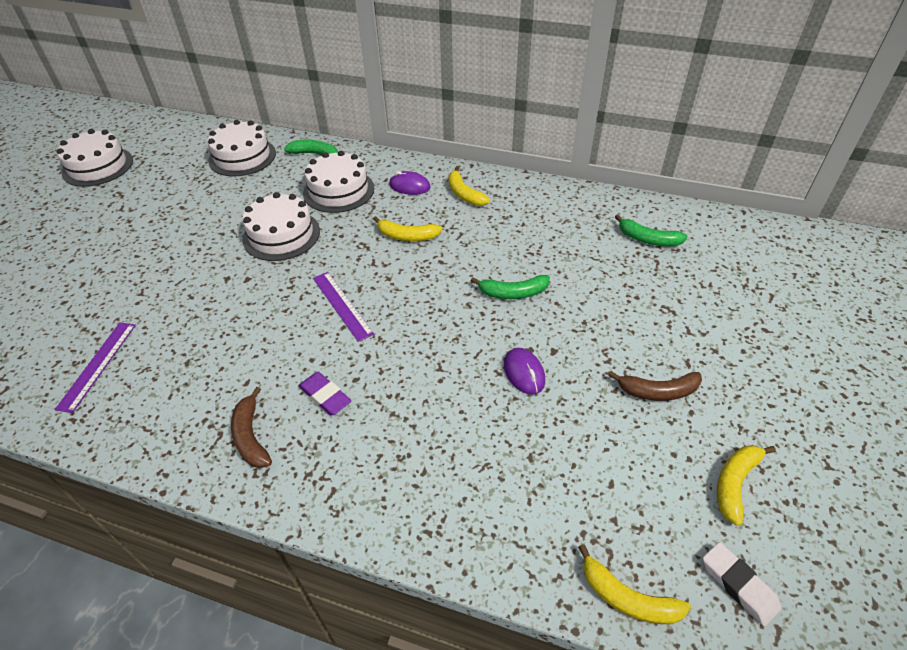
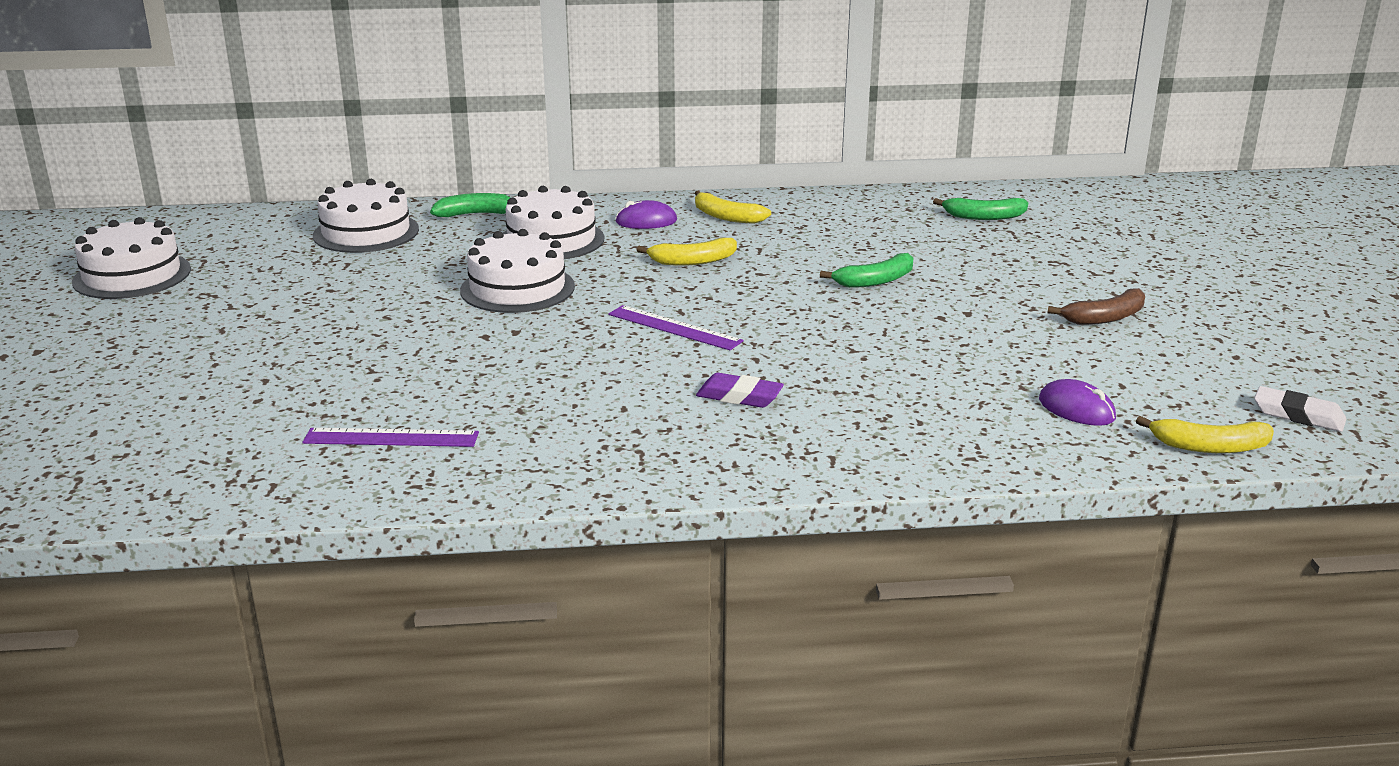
camera: 25 degrees left, 20 degrees down
(97, 365) = (391, 438): purple ruler -> purple ruler turned 75 degrees counterclockwise
(251, 436) = (683, 443): brown banana -> none
(524, 373) = (952, 334): purple mouse -> purple mouse (1076, 409)
(735, 483) = (1236, 358): yellow banana -> none

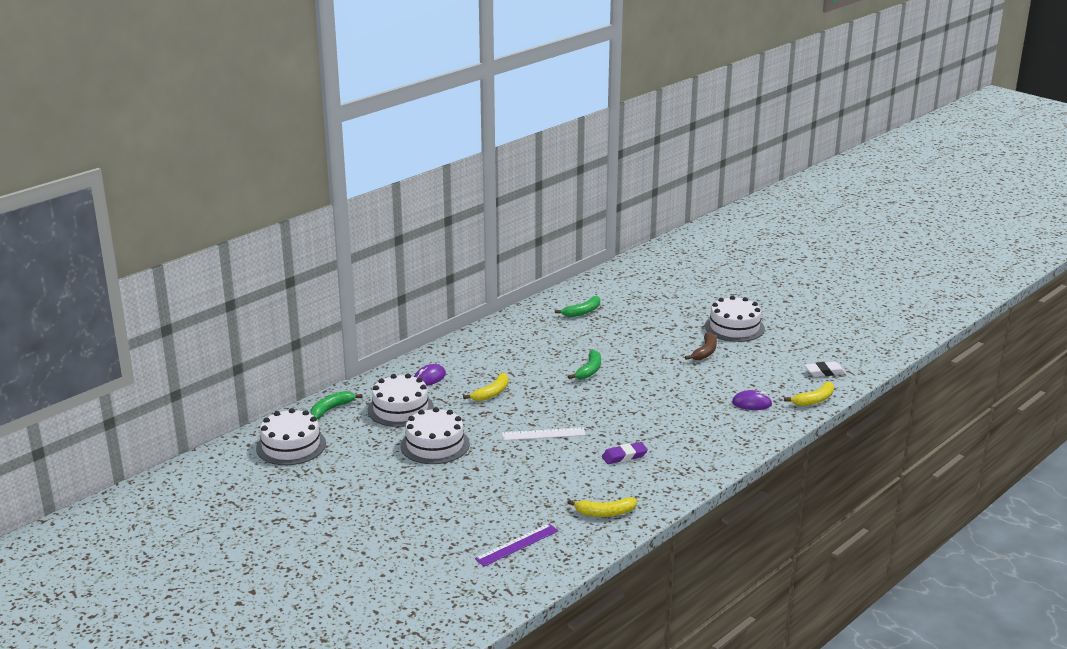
camera: 40 degrees left, 0 degrees up
(132, 275) = (209, 529): white cake -> white cake (734, 327)
(674, 328) = (543, 434): purple ruler -> white ruler
(726, 217) = (464, 359): yellow banana -> yellow banana (605, 513)

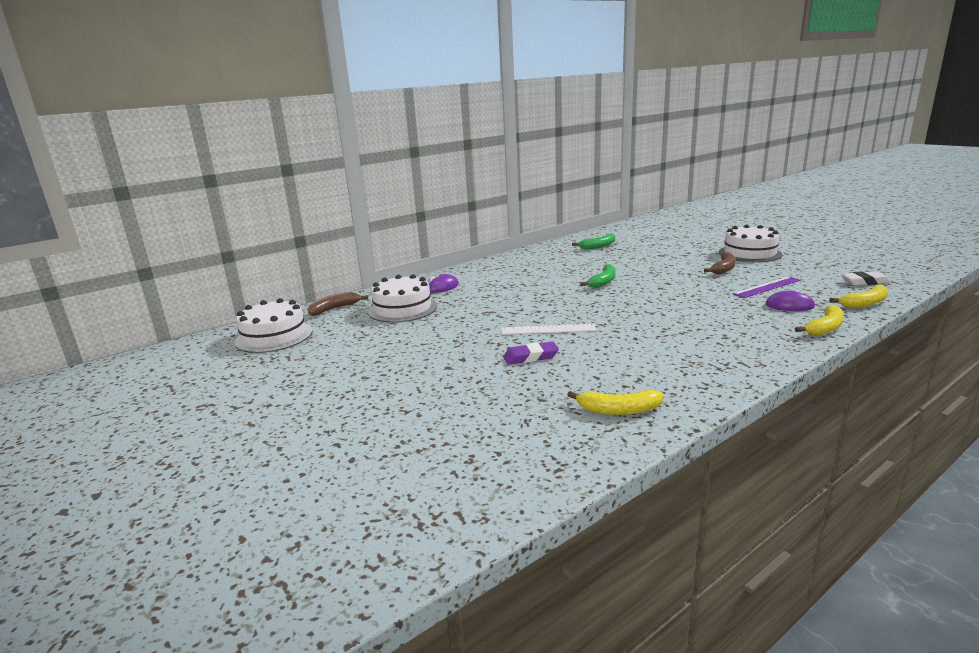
camera: 10 degrees right, 5 degrees down
(331, 409) = (334, 309): green banana -> brown banana
(435, 445) = (424, 337): white cake -> none
(491, 393) = (499, 298): yellow banana -> yellow banana (825, 328)
(517, 545) = (490, 446): purple ruler -> purple ruler (767, 287)
(624, 456) = (643, 350): purple eraser -> purple eraser (530, 357)

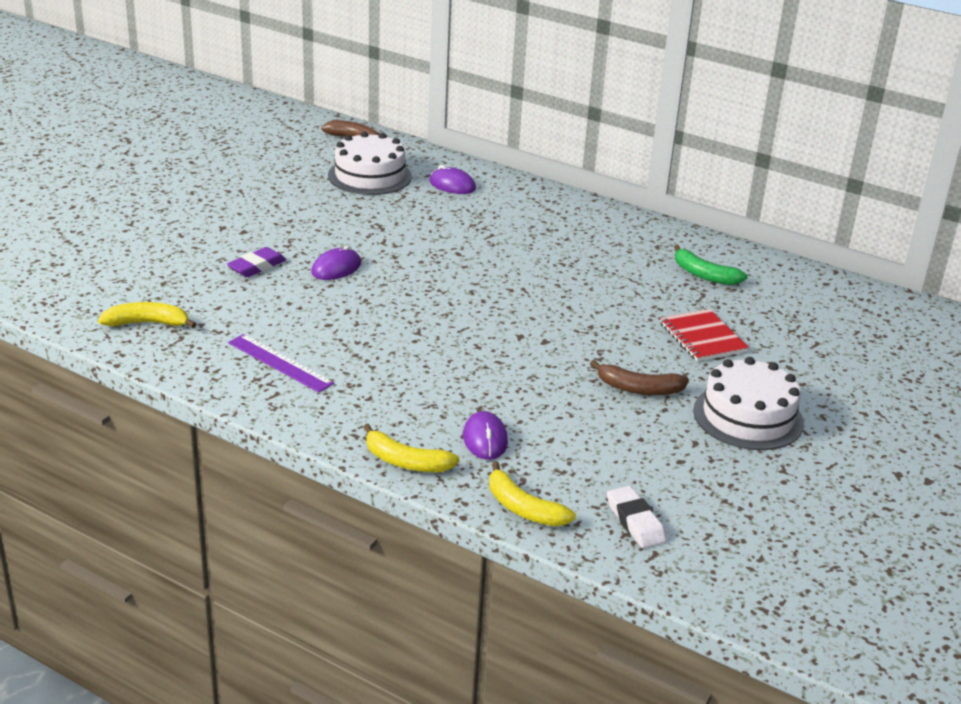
camera: 65 degrees right, 10 degrees up
(274, 336) = (271, 129): white cake -> none
(530, 357) = (257, 267): purple eraser -> purple eraser turned 75 degrees clockwise
(548, 329) = (336, 268): white ruler -> purple mouse
(603, 282) = (525, 291): green banana -> none
(618, 410) = (147, 323): yellow banana -> yellow banana turned 105 degrees clockwise
(667, 253) = (702, 337): none -> red notebook
(767, 287) = (563, 424): purple ruler -> purple ruler (280, 363)

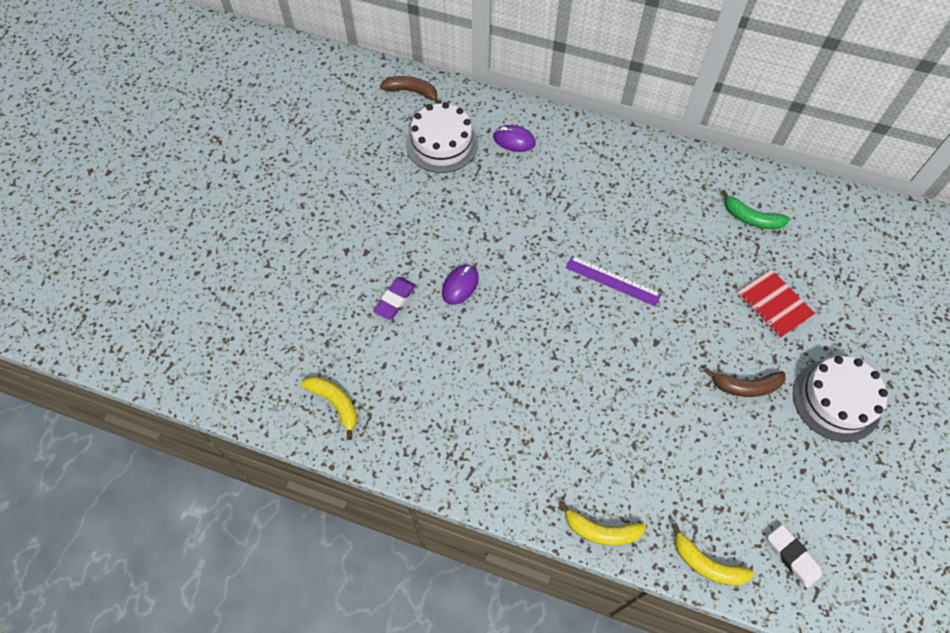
camera: 10 degrees left, 30 degrees up
(147, 323) = (335, 403): yellow banana -> yellow banana turned 60 degrees clockwise
(280, 363) = (460, 428): purple ruler -> purple ruler (612, 280)
(485, 439) = (651, 485): purple mouse -> none

